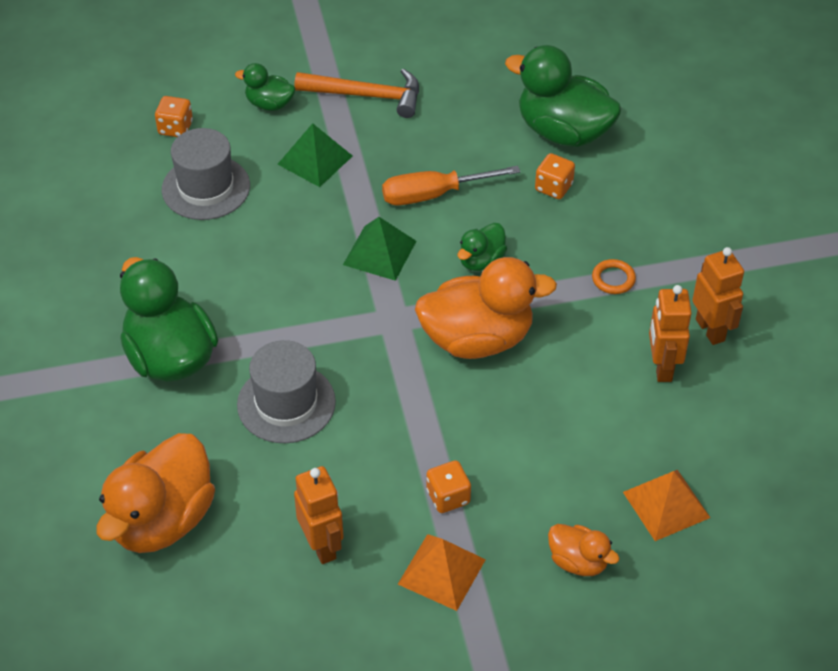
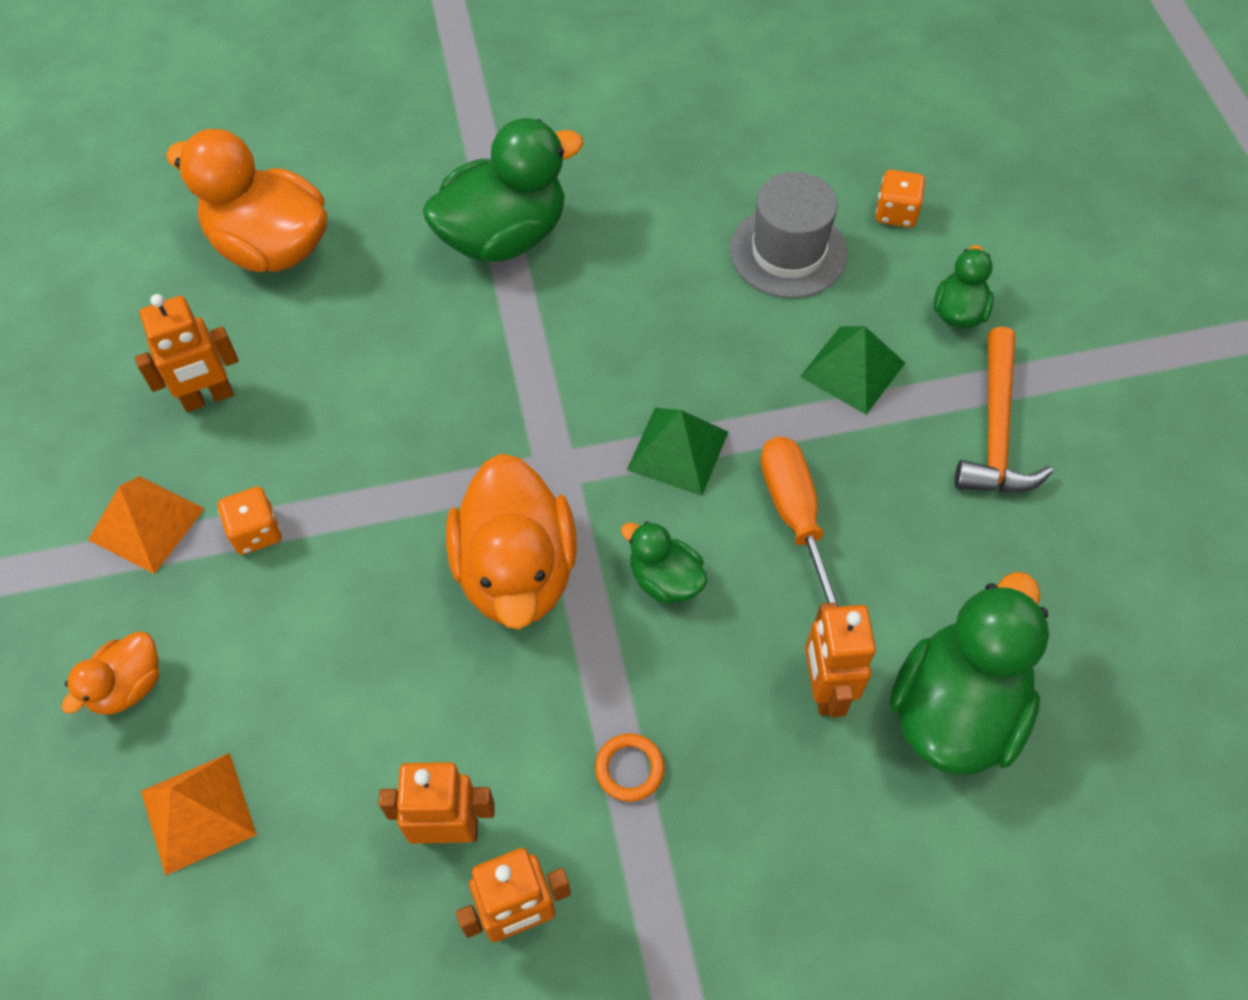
camera: 90 degrees right, 10 degrees up
(286, 403) = (423, 354): grey hat -> none
(553, 187) = (824, 689): orange dice -> orange robot

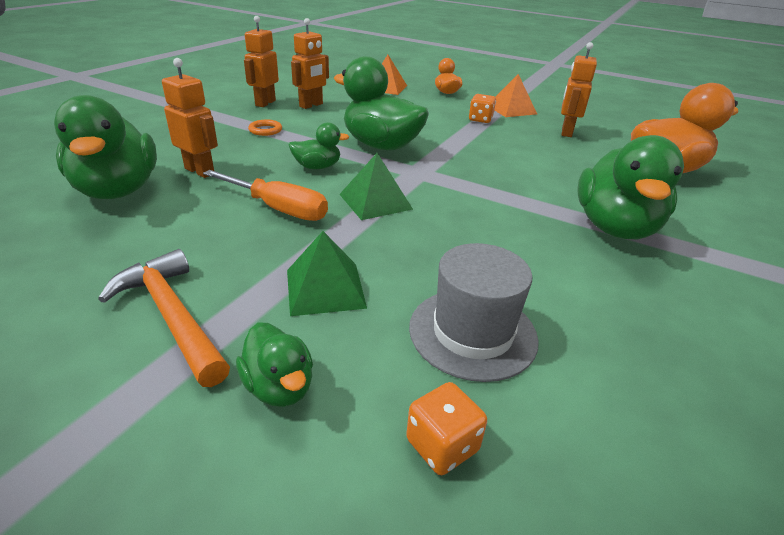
camera: 130 degrees right, 25 degrees down
(516, 571) = (381, 145): orange duck -> green duck

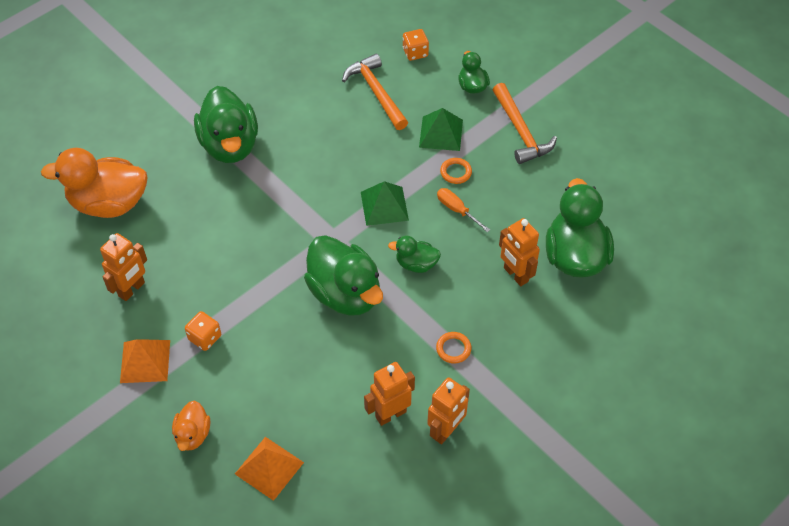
camera: 160 degrees left, 20 degrees up
(279, 209) = (456, 210): orange screwdriver -> orange screwdriver, size x0.63
(288, 244) = (456, 172): none -> orange ring
(472, 332) = (376, 92): grey hat -> orange hammer
(614, 227) = (230, 145): green duck -> green duck turned 135 degrees clockwise

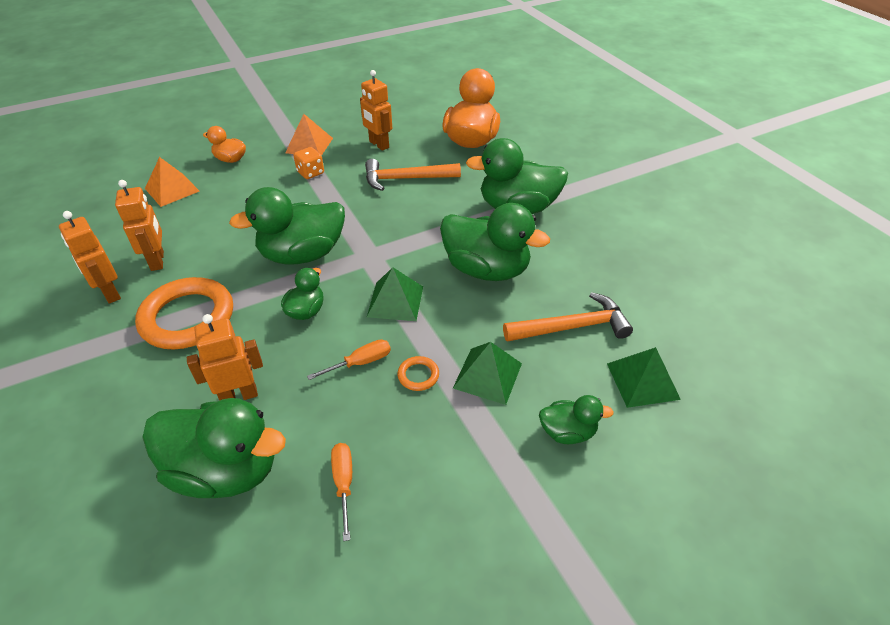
camera: 105 degrees right, 10 degrees down
(326, 153) = (486, 269): none -> green duck
(415, 53) = (642, 381): orange dice -> green pyramid
(453, 349) = (187, 318): orange ring -> orange ring, size x2.42
(521, 131) = (465, 470): orange hammer -> orange hammer (406, 179)
(555, 189) = (344, 483): none -> orange screwdriver

